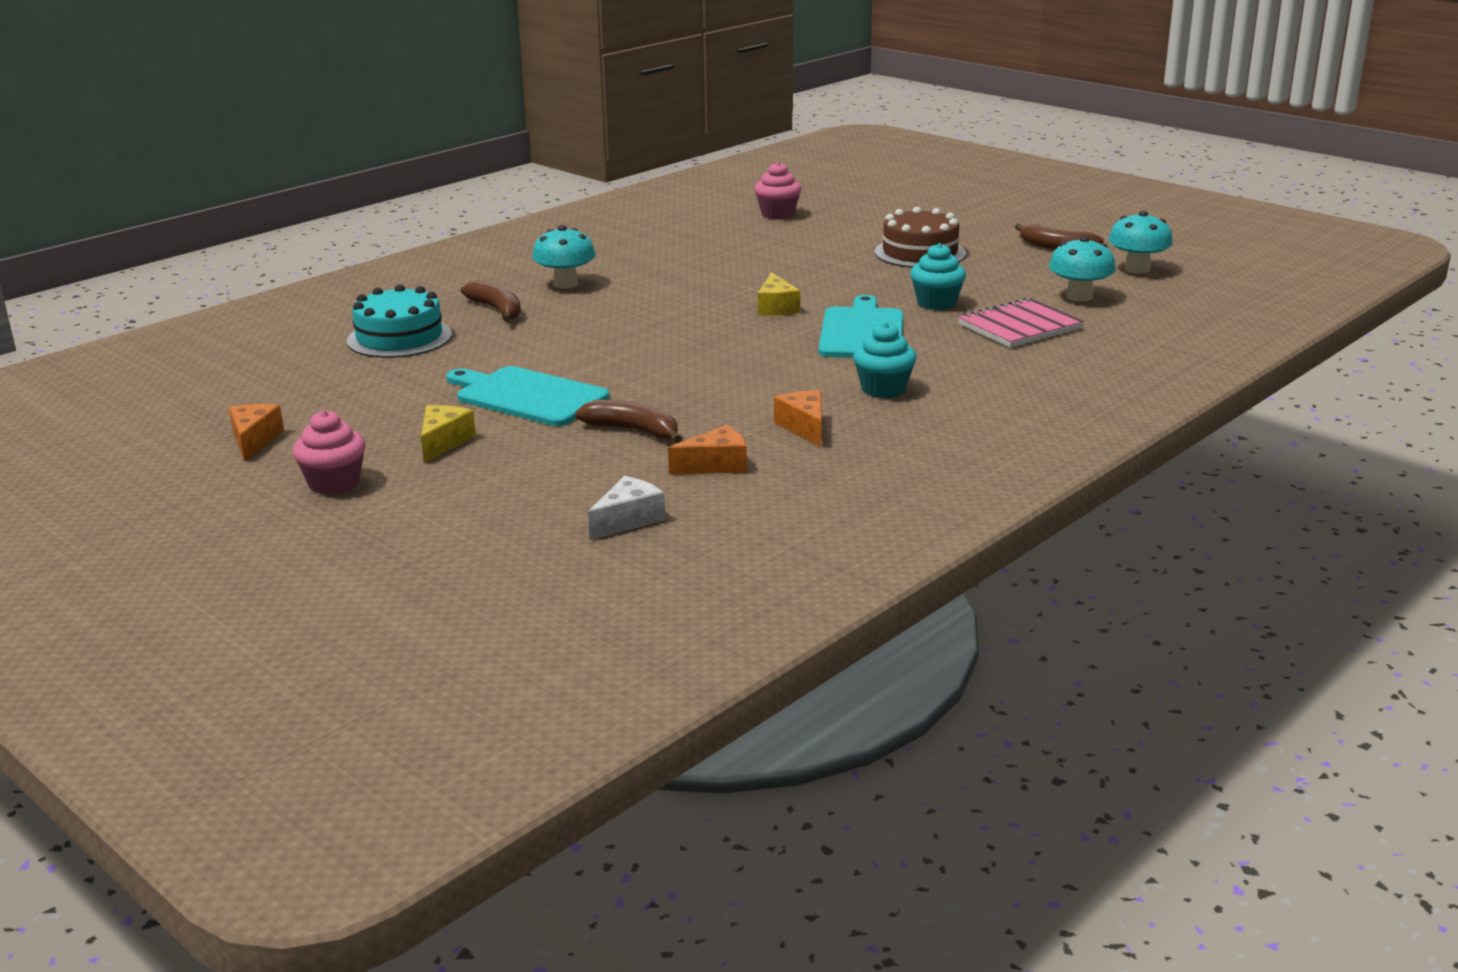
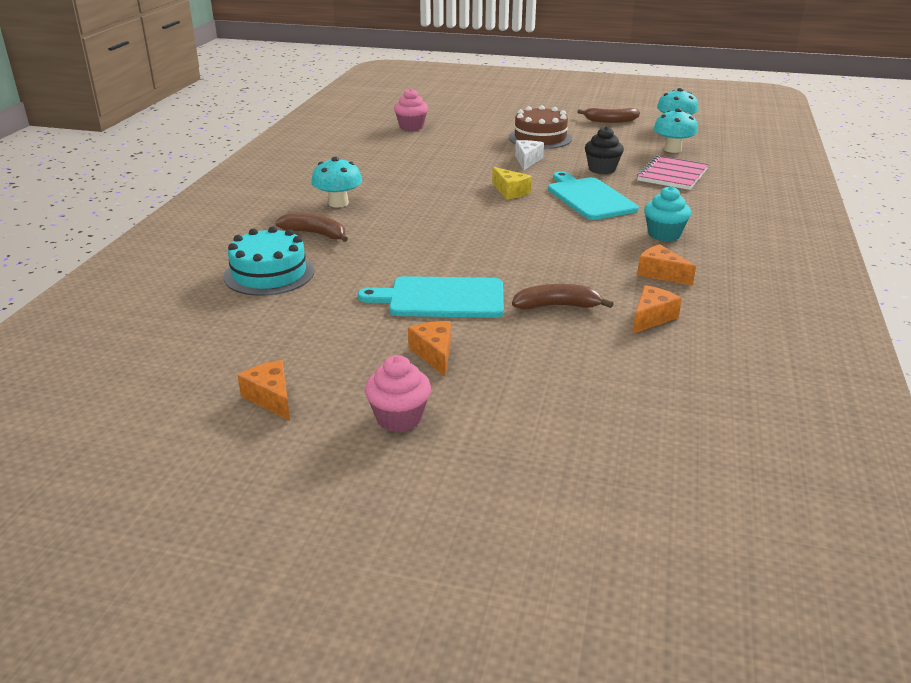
camera: 30 degrees left, 5 degrees up
(443, 442) = (434, 354): yellow cheese -> orange cheese
(628, 520) = (662, 379): white cheese -> white cheese (527, 160)
(936, 303) = (602, 169): turquoise cupcake -> black cupcake

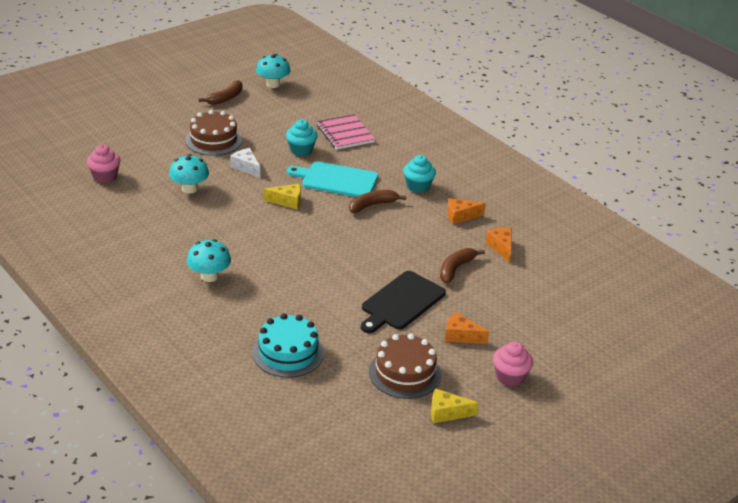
camera: 55 degrees left, 5 degrees up
(271, 398) = (446, 413): orange cheese -> yellow cheese
(315, 234) = (249, 308): brown banana -> brown banana (372, 205)
(315, 345) = (405, 373): none -> brown cake
(441, 298) = (401, 302): turquoise cutting board -> black cutting board
(602, 169) = (301, 150): black cupcake -> turquoise cupcake
(672, 149) = (308, 109): turquoise mushroom -> turquoise mushroom (189, 189)

